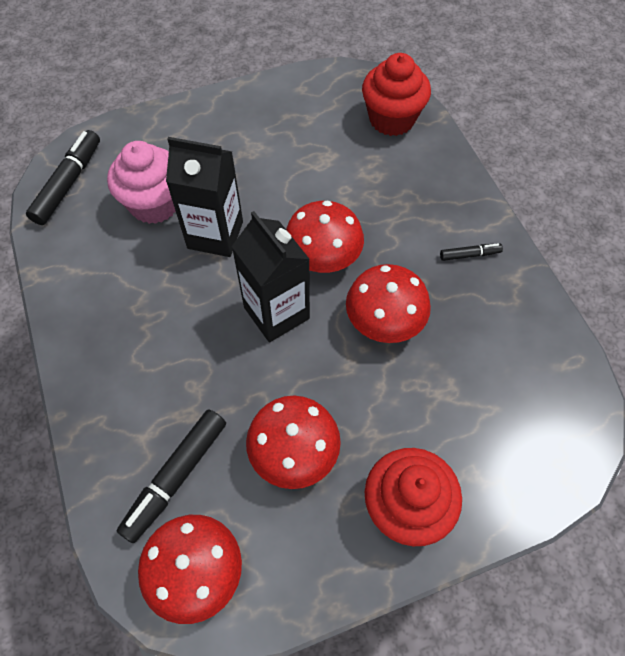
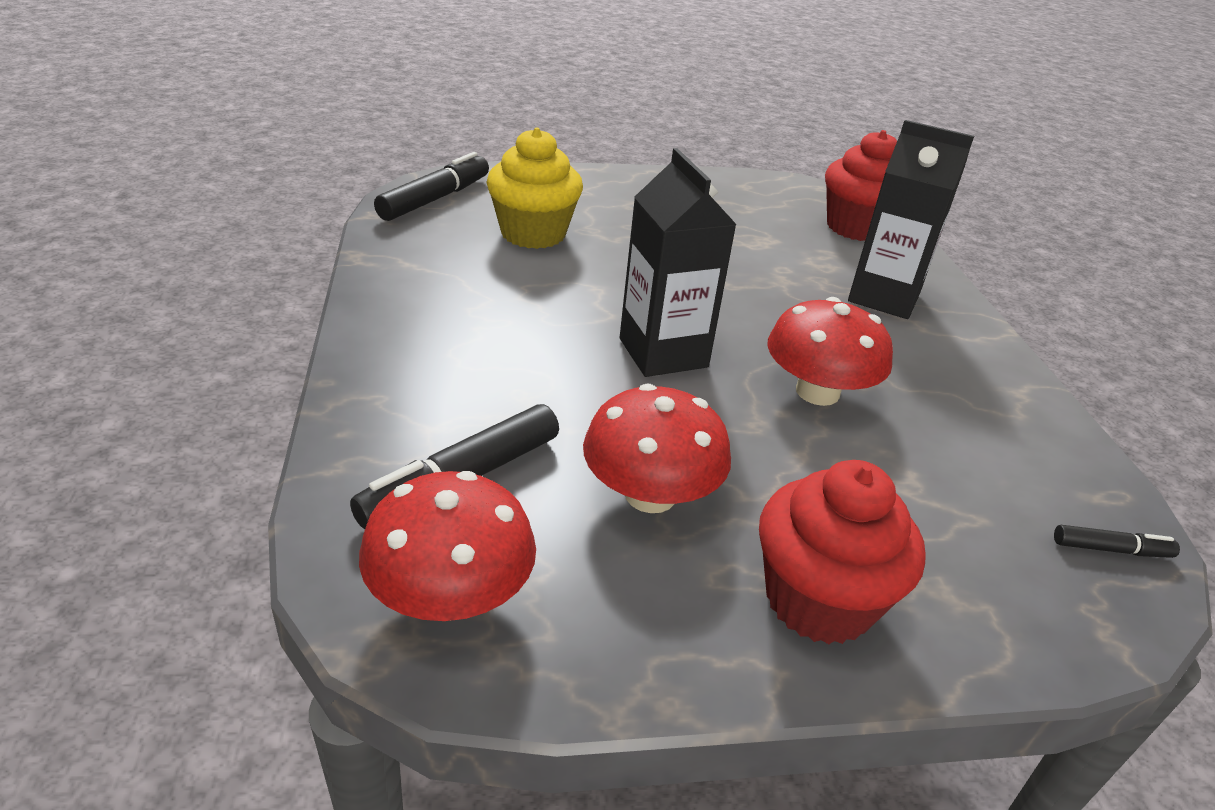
camera: 10 degrees right, 25 degrees down
(154, 204) = (533, 233): pink cupcake -> yellow cupcake
(215, 235) = (601, 271): black carton -> black carton (884, 297)
(323, 256) = (741, 317): red mushroom -> none
(469, 255) = (951, 357): black marker -> black marker (1111, 549)

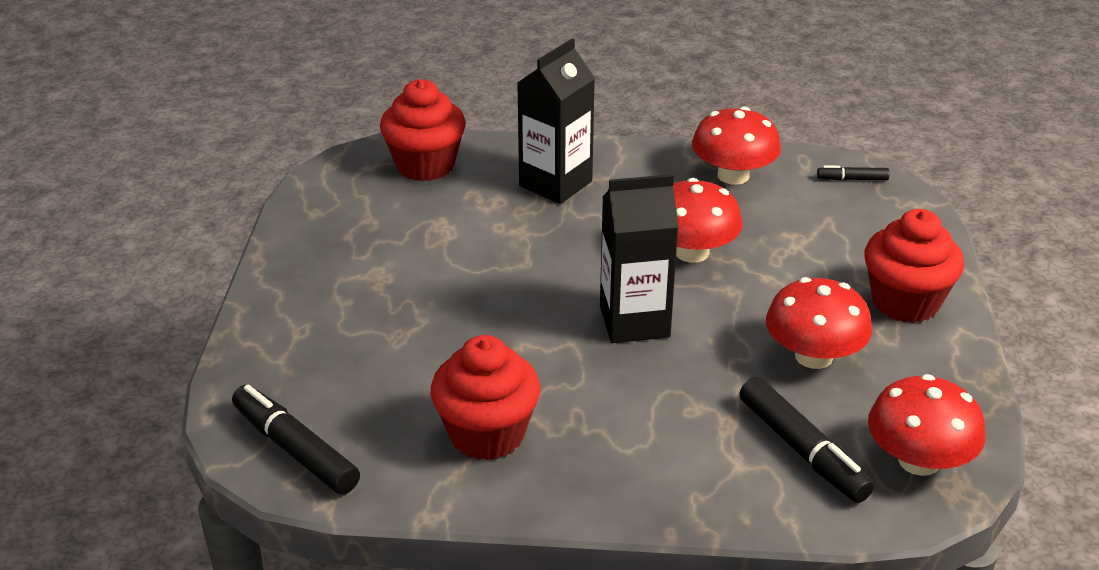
camera: 75 degrees left, 0 degrees up
(463, 276) = (487, 434): none -> red cupcake
(533, 233) = (400, 377): yellow cupcake -> none
(1013, 426) = (733, 175): none -> red mushroom
(1111, 549) = (852, 179): black marker -> black marker turned 105 degrees counterclockwise

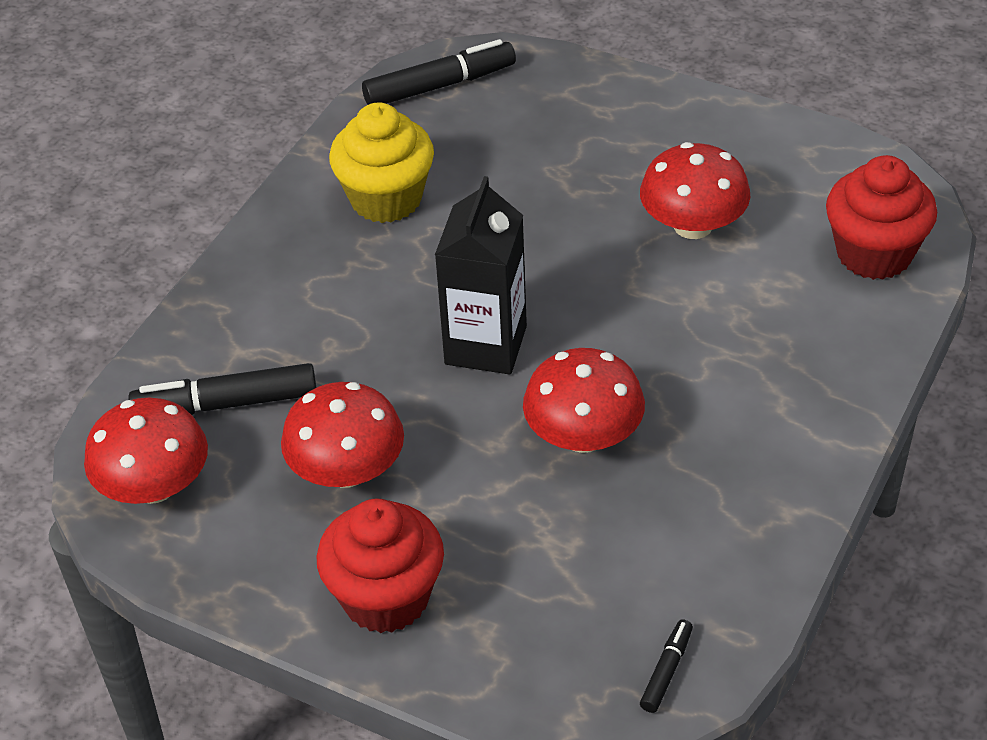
camera: 115 degrees right, 10 degrees up
(487, 434) = (386, 199): red cupcake -> yellow cupcake
(555, 184) = (785, 357): black carton -> none
(733, 175) = (731, 539): red mushroom -> red mushroom (693, 225)

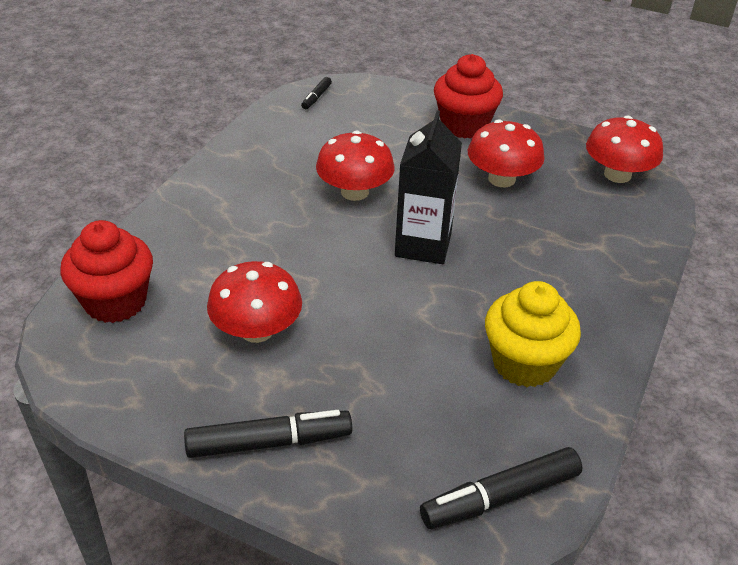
camera: 175 degrees right, 5 degrees down
(226, 404) = (594, 215): black marker -> black marker (269, 442)

